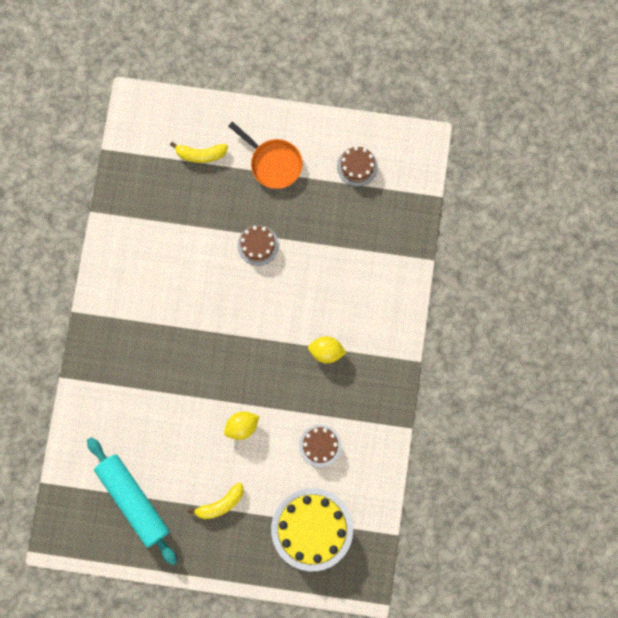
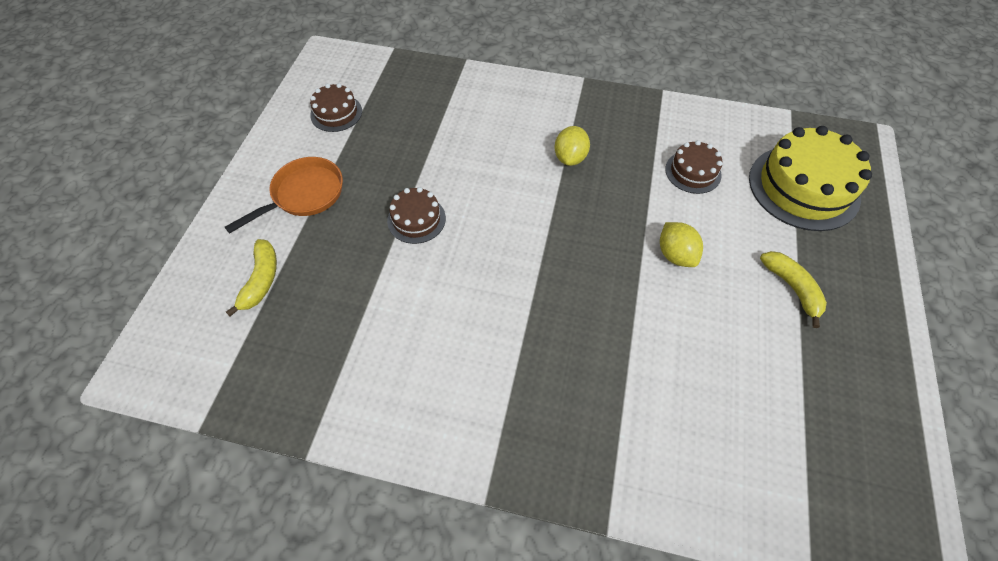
camera: 85 degrees left, 20 degrees down
(133, 501) = (813, 413): turquoise rolling pin -> none

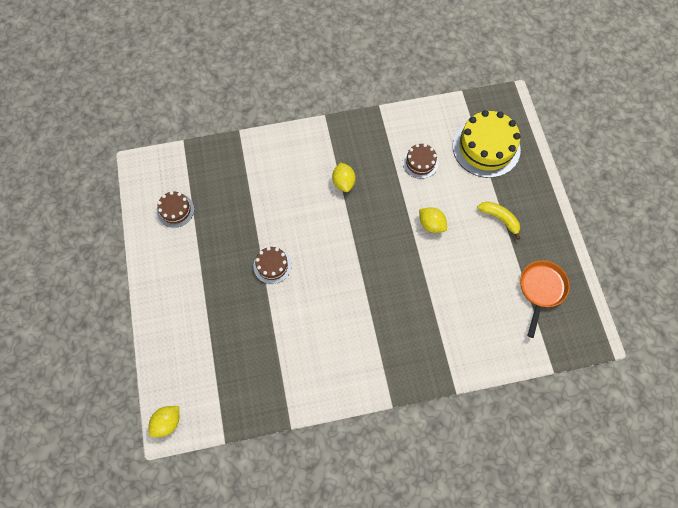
camera: 25 degrees left, 10 degrees up
(143, 362) = (167, 422): none -> yellow lemon
(261, 280) = (203, 345): yellow banana -> none
(304, 194) = (192, 279): orange pan -> orange pan (541, 289)

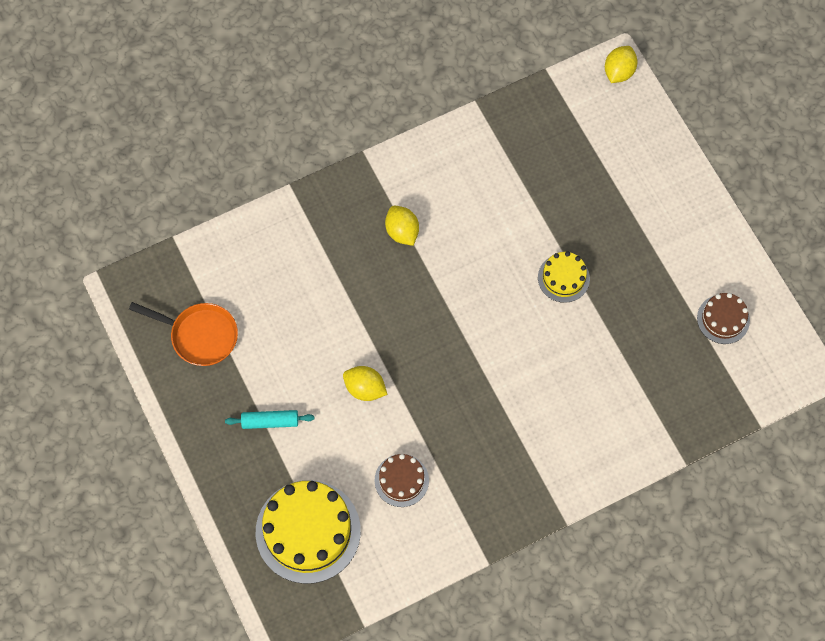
camera: 165 degrees right, 0 degrees up
(272, 265) = (563, 278): brown cake -> yellow cake
(343, 182) = (504, 420): yellow lemon -> yellow lemon (402, 232)
(500, 219) = (270, 421): yellow banana -> turquoise rolling pin
(541, 289) = (200, 335): orange pan -> orange pan turned 75 degrees counterclockwise

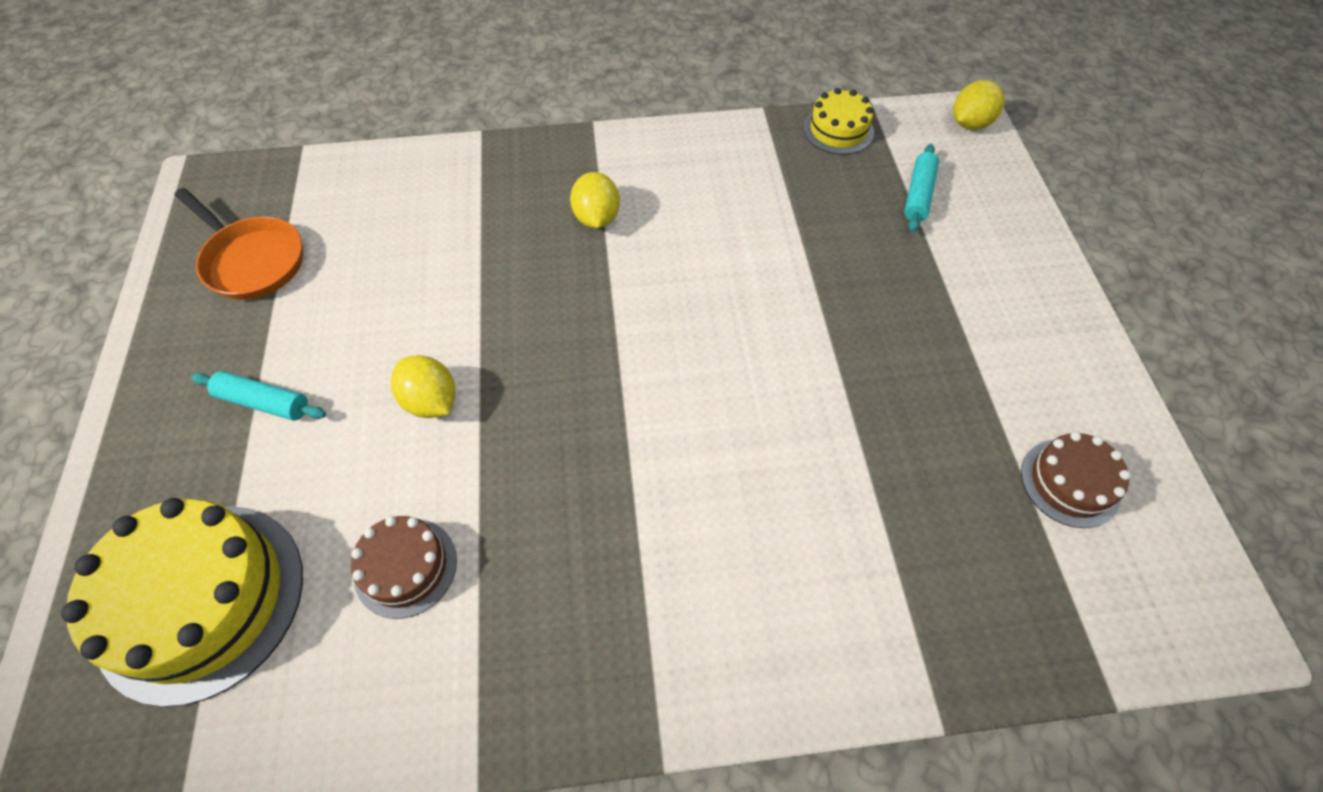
camera: 20 degrees right, 10 degrees down
(563, 278) = (809, 340): yellow cake -> yellow cake (838, 130)
(599, 146) = (918, 195): none -> turquoise rolling pin

